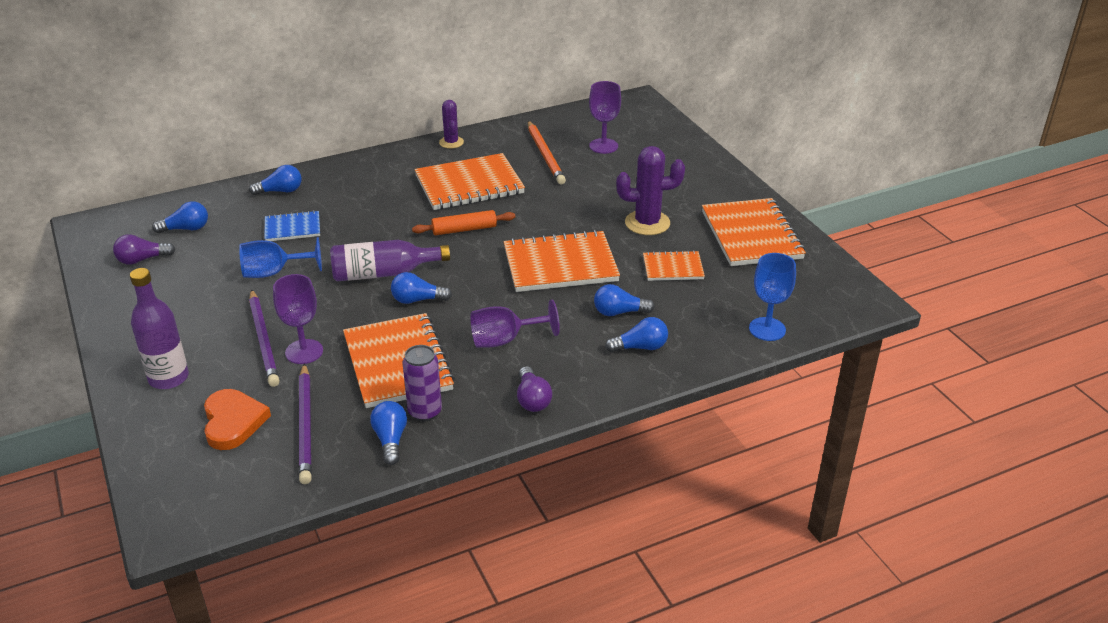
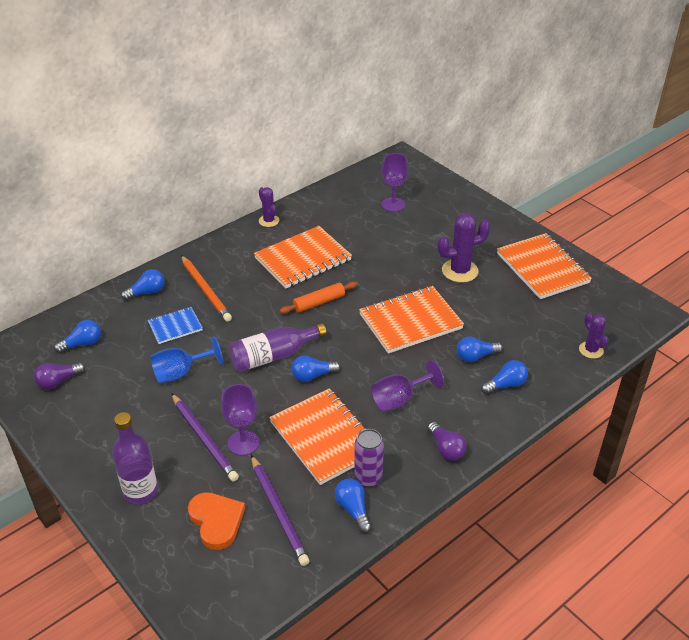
camera: 15 degrees left, 5 degrees up
(545, 155) = (351, 220): orange pencil -> orange pencil (205, 290)
(673, 268) = (497, 308): orange notebook -> none
(767, 329) = (591, 350): blue goblet -> purple cactus

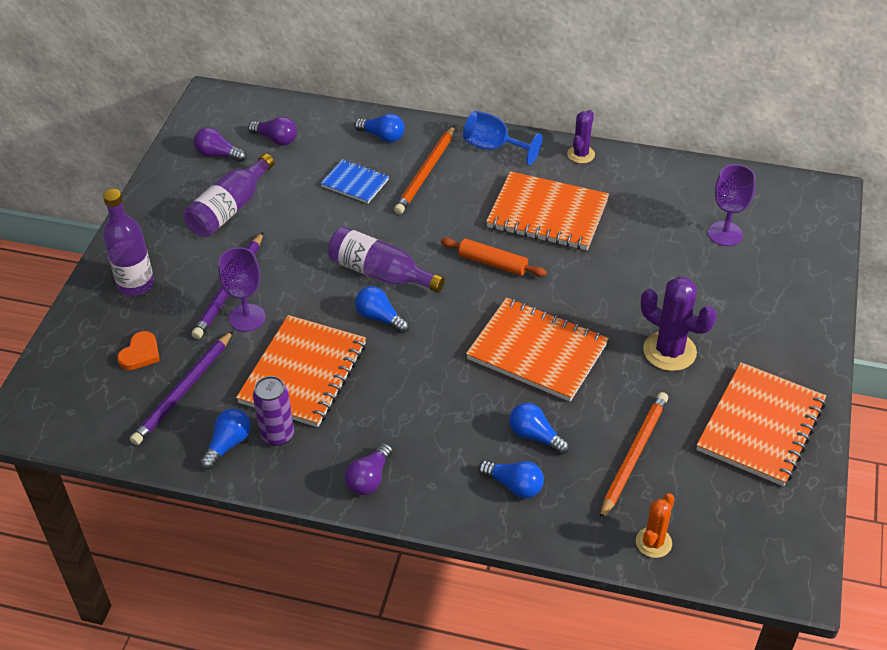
camera: 55 degrees right, 5 degrees up
(82, 344) = (276, 139): blue light bulb -> purple light bulb
(123, 401) = (230, 209): none -> purple bottle
(180, 372) = (298, 223): blue goblet -> blue goblet (493, 147)
(216, 521) = (140, 353): orange heart -> orange heart, size x0.66
(399, 399) = (408, 404): purple goblet -> none
(523, 325) = (633, 455): none -> orange pencil
(591, 350) = (653, 542): purple cactus -> orange cactus

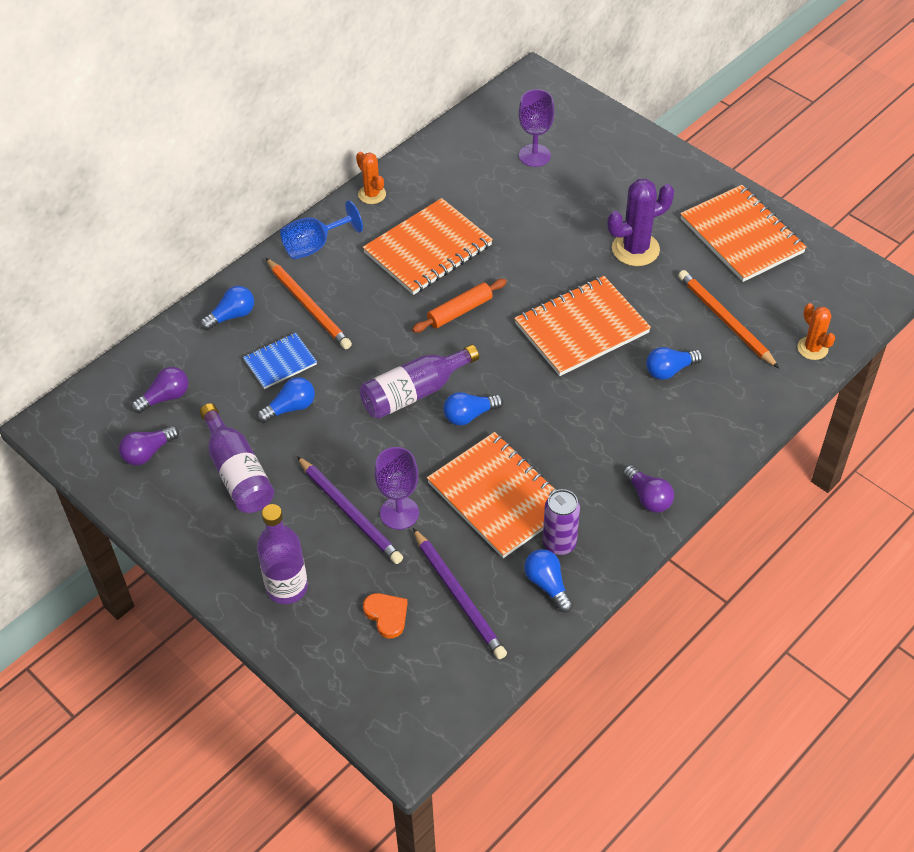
camera: 60 degrees left, 5 degrees up
(514, 485) = (711, 405): blue light bulb -> blue light bulb (290, 408)
(581, 154) = (372, 194): purple cactus -> orange cactus

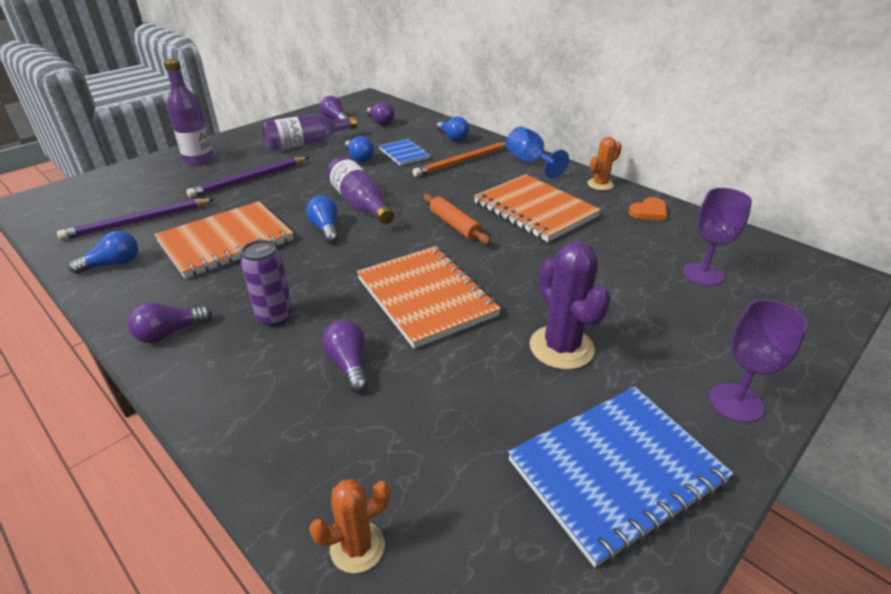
camera: 90 degrees right, 15 degrees down
(387, 615) = (146, 193): orange heart -> orange heart (648, 212)
(399, 513) = (237, 198): purple goblet -> purple goblet (736, 402)
(559, 543) = (152, 272): purple can -> purple can (275, 316)
(670, 370) = (349, 364): blue light bulb -> purple light bulb
(725, 320) = (430, 430): orange pencil -> none
(742, 236) = (616, 472): orange notebook -> blue notebook

